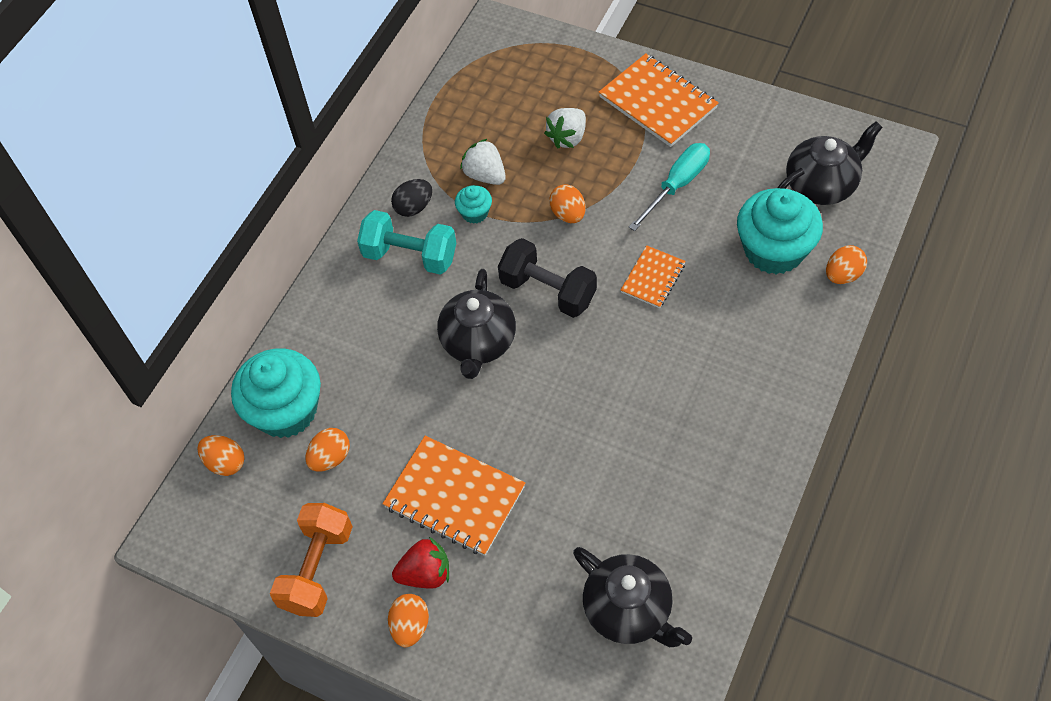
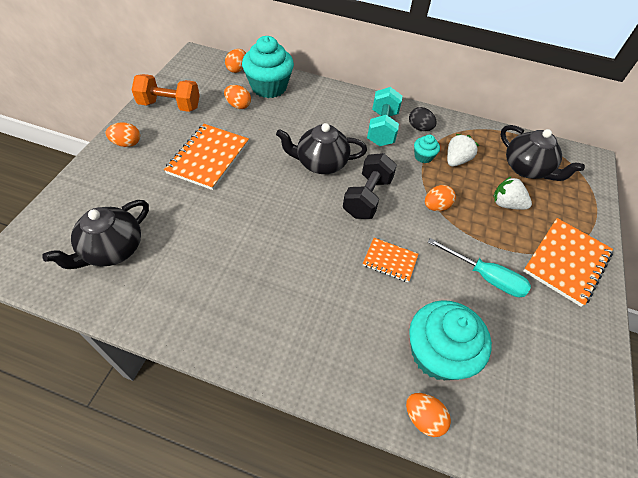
camera: 75 degrees right, 5 degrees down
(425, 573) = (159, 148): red strawberry -> none
(821, 185) = (525, 401): black teapot -> black teapot (526, 169)

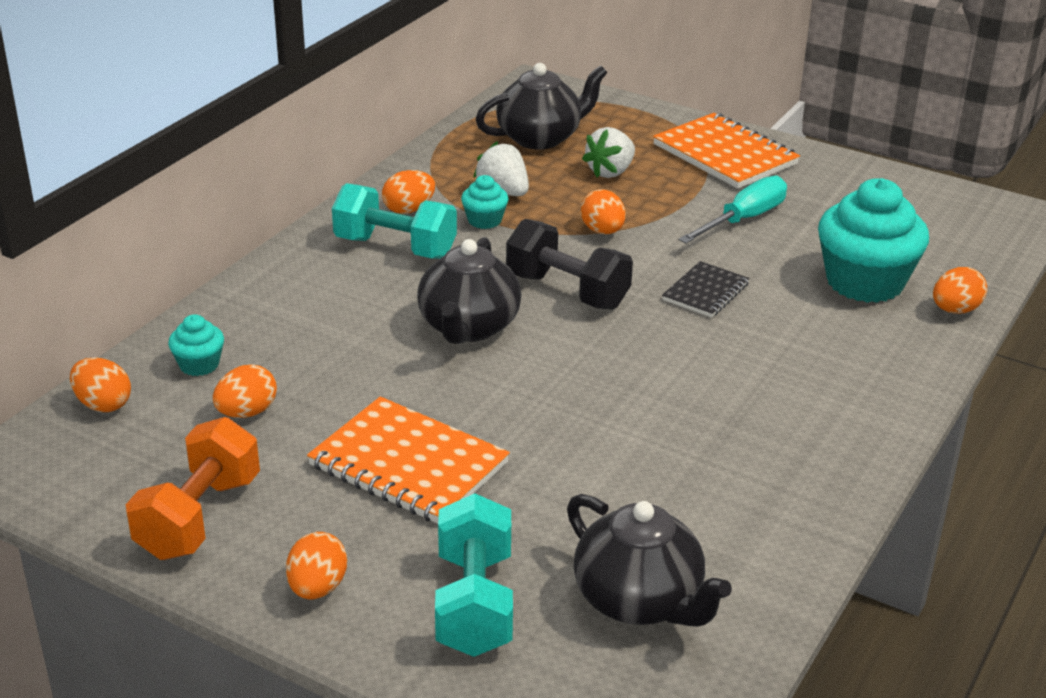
camera: 75 degrees left, 20 degrees down
(114, 191) = (474, 604): none -> turquoise dumbbell
(269, 87) = (199, 365): turquoise cupcake -> turquoise cupcake, size x0.46
(390, 260) = (705, 292): orange notebook -> black notebook
(419, 128) = (409, 210): black egg -> orange egg

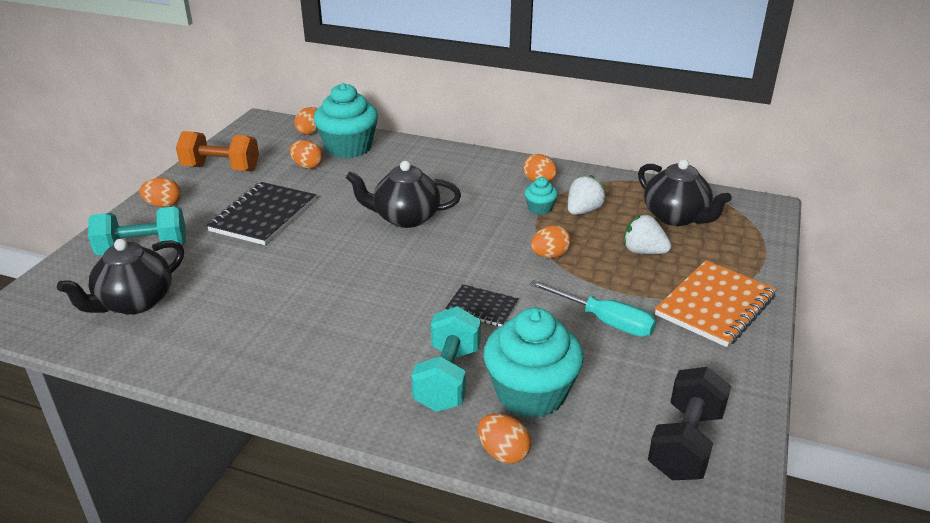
camera: 80 degrees right, 0 degrees up
(199, 365) = (348, 147): turquoise cupcake -> turquoise cupcake, size x2.16
(395, 247) = (489, 183): turquoise dumbbell -> turquoise dumbbell (447, 378)
(408, 464) = (263, 216): orange notebook -> black notebook
(567, 291) = (461, 248): black dumbbell -> black dumbbell (685, 443)

